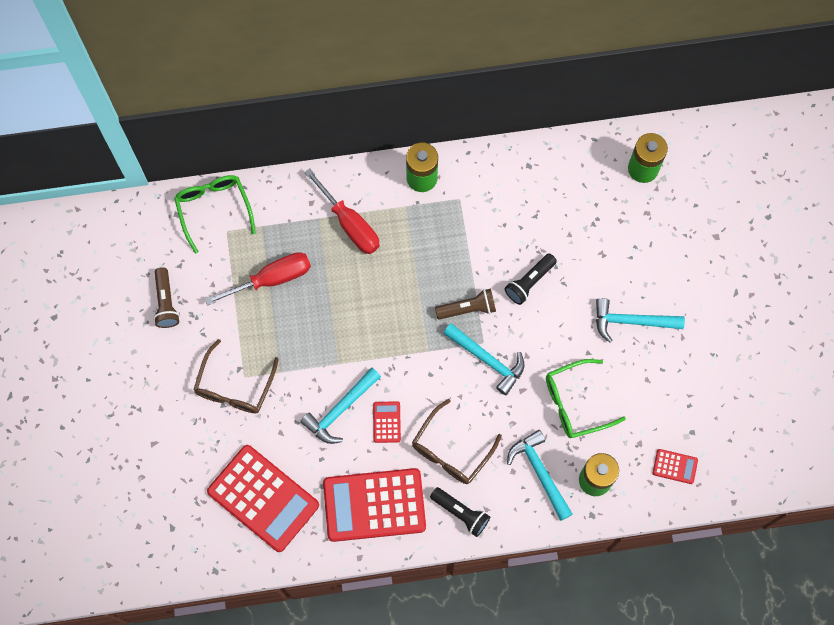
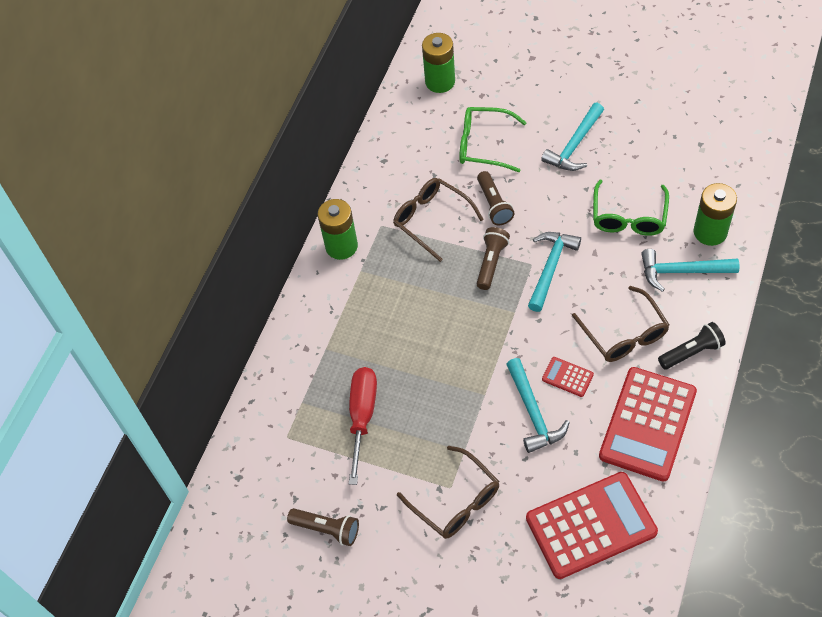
camera: 55 degrees left, 15 degrees down
(213, 209) = (255, 439): green glasses -> green glasses (483, 145)
(349, 224) = (348, 324): red screwdriver -> none
(486, 237) = (431, 220): none -> brown glasses
(487, 360) = (550, 267): turquoise hammer -> turquoise hammer turned 45 degrees counterclockwise
(529, 282) = (494, 205): black flashlight -> brown flashlight
(675, 466) = (726, 168): red calculator -> none

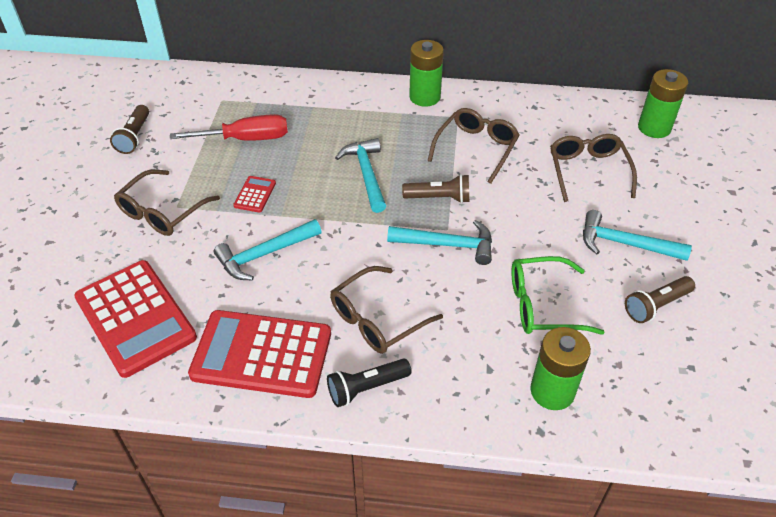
camera: 70 degrees right, 10 degrees down
(483, 145) = (588, 171): green glasses -> brown glasses
(494, 205) = (513, 190): brown flashlight -> brown flashlight (656, 306)
(567, 377) = (311, 276): red calculator -> red calculator (255, 194)
(681, 271) = (481, 366): turquoise hammer -> turquoise hammer (366, 174)
(691, 352) = (366, 388): black flashlight -> black flashlight turned 105 degrees clockwise

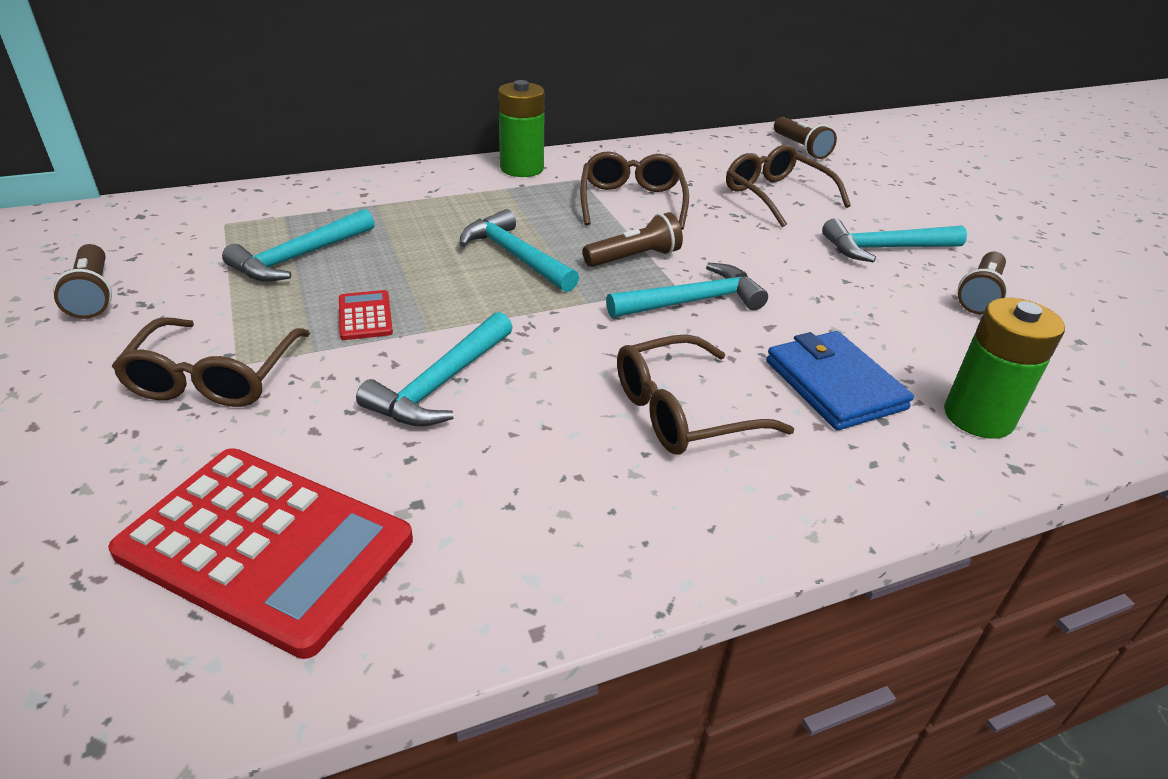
camera: 30 degrees left, 10 degrees down
(246, 139) = (299, 257): red screwdriver -> turquoise hammer
(262, 354) = (548, 519): red calculator -> none
(366, 388) = (751, 504): black flashlight -> none
(377, 319) = (682, 412): brown glasses -> brown glasses turned 45 degrees clockwise
(482, 335) = (834, 384): none -> blue wallet
(542, 305) = (867, 330): green glasses -> none
(654, 128) = (801, 148): green battery -> brown flashlight

